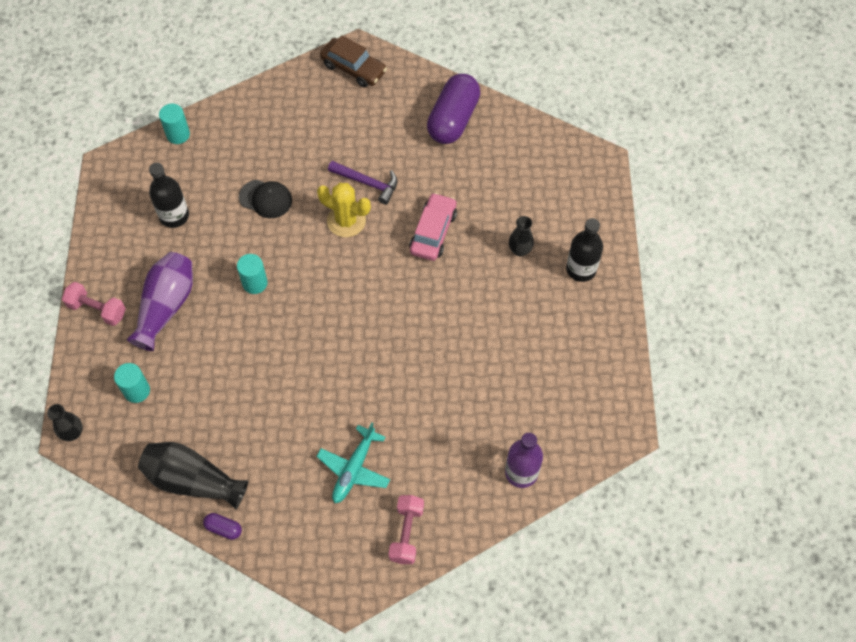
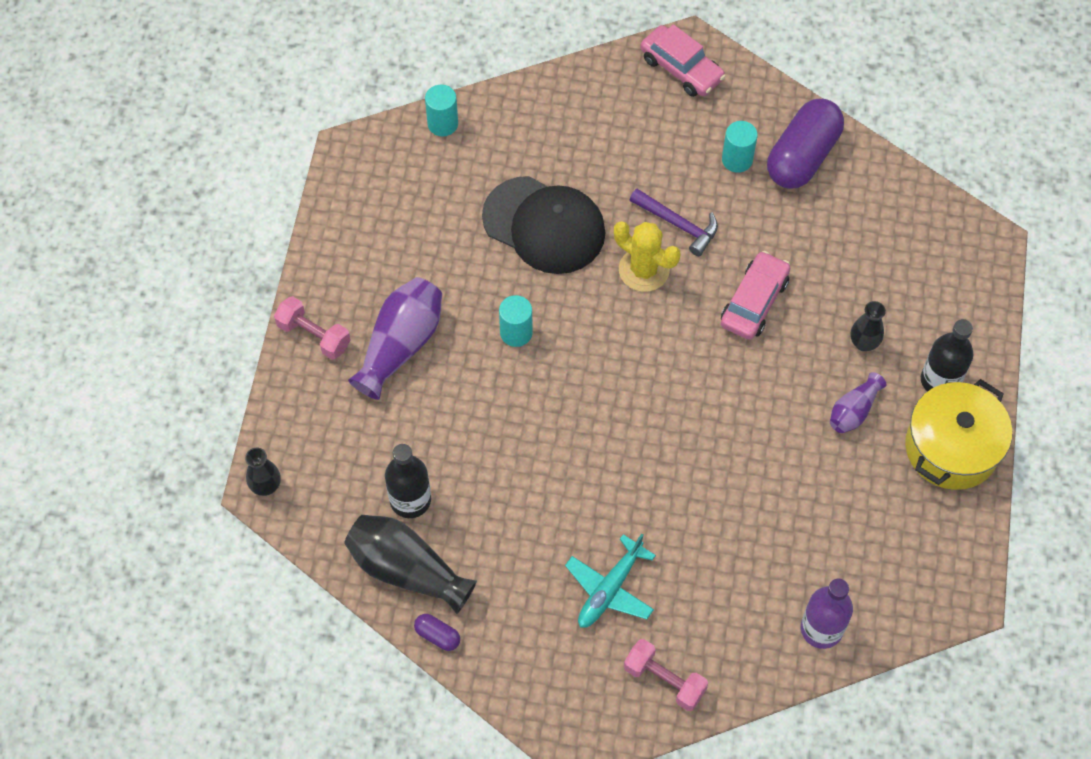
camera: 10 degrees right, 0 degrees up
(137, 391) = (351, 446): turquoise cylinder -> turquoise cylinder (737, 160)
(174, 216) = (425, 230): black bottle -> black bottle (410, 500)
(265, 199) = (544, 225): black cap -> black cap, size x1.81
(353, 68) = (681, 68): brown car -> pink car
(406, 533) = (664, 680): pink dumbbell -> pink dumbbell turned 75 degrees counterclockwise
(520, 302) = (853, 411): none -> purple vase
(597, 318) = (951, 448): none -> yellow pot

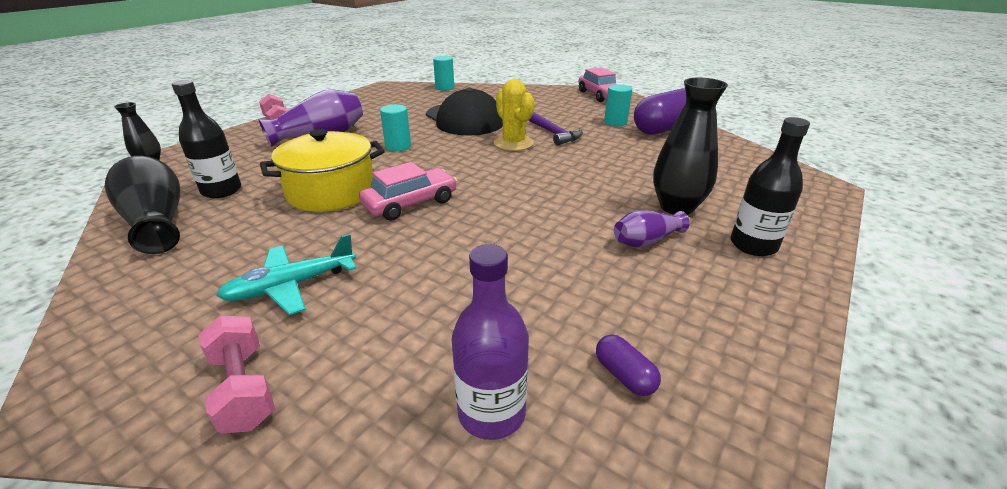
camera: 25 degrees right, 30 degrees down
(437, 635) = (107, 266): purple capsule -> purple capsule (624, 375)
(754, 302) = (587, 170): pink car -> pink car (410, 203)
(863, 343) = (676, 207): black vase -> black vase, size x1.77
(951, 448) = (756, 294): yellow pot -> yellow pot (331, 192)

